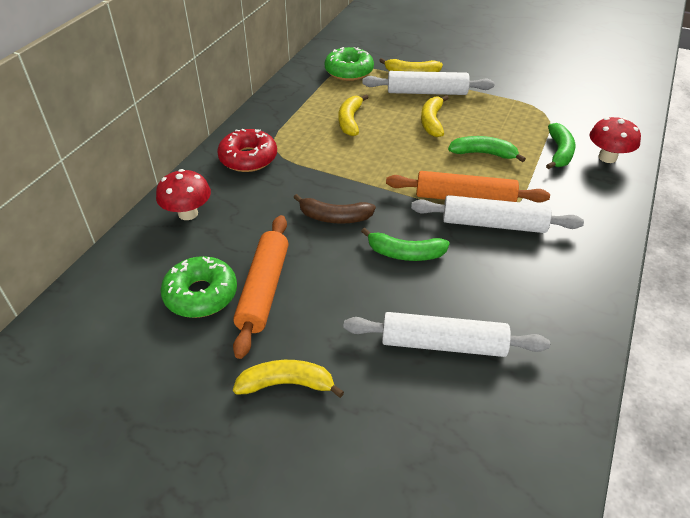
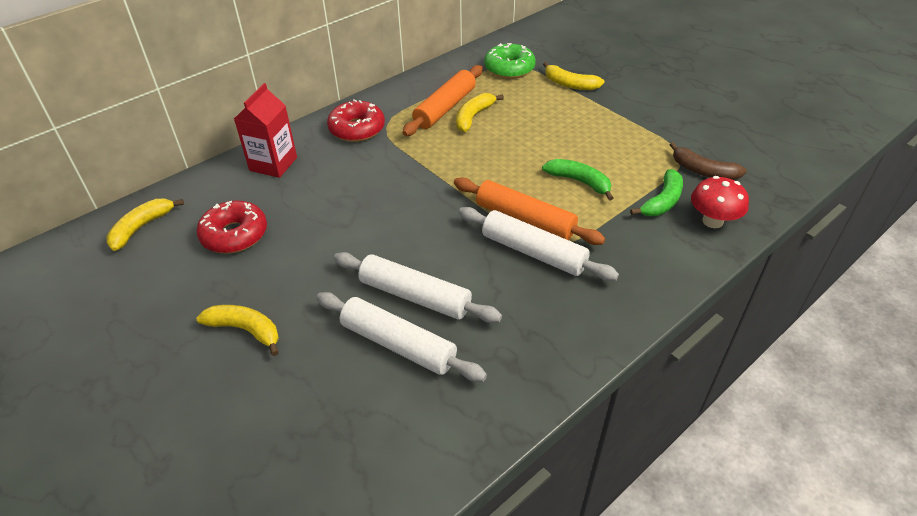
camera: 25 degrees right, 0 degrees up
(188, 213) = (273, 164): red mushroom -> red carton
(201, 294) = (234, 235): green donut -> red donut
(263, 290) = (285, 247): orange rolling pin -> orange rolling pin (445, 108)
(334, 217) = (390, 202): brown banana -> brown banana (703, 171)
(405, 253) = (428, 254): green banana -> none
(427, 92) = (570, 107): white rolling pin -> white rolling pin (415, 296)
(432, 122) = (552, 137): yellow banana -> yellow banana (141, 227)

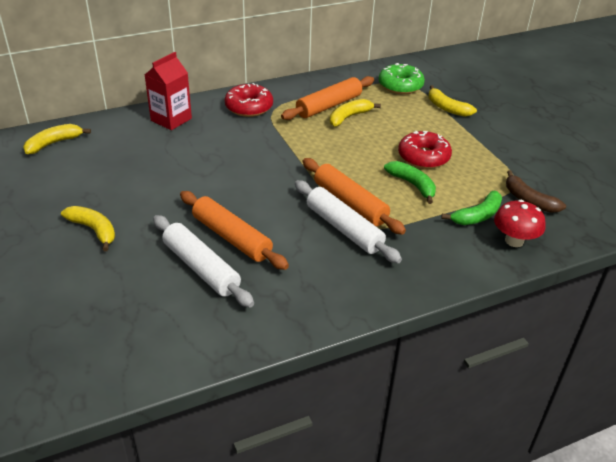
camera: 15 degrees right, 5 degrees down
(234, 235) = (118, 163): red donut -> red donut (423, 157)
(415, 296) = (231, 238): white rolling pin -> orange rolling pin

